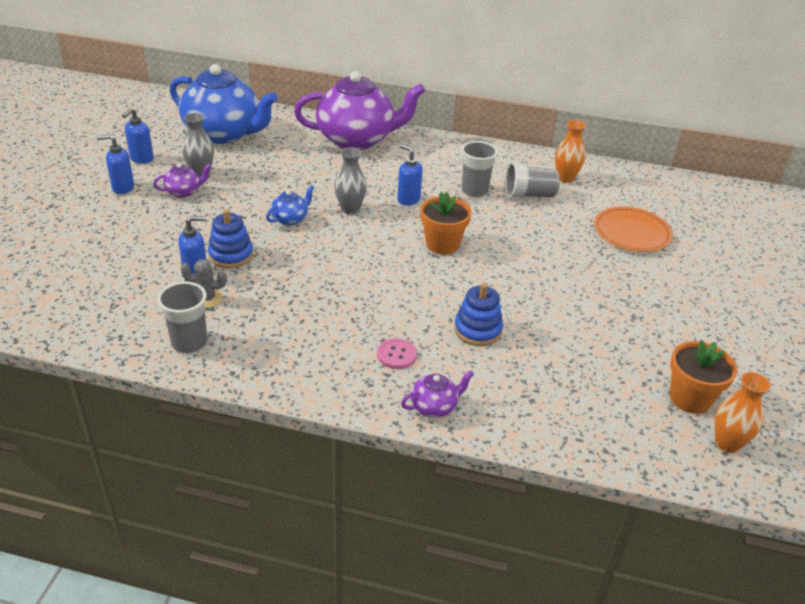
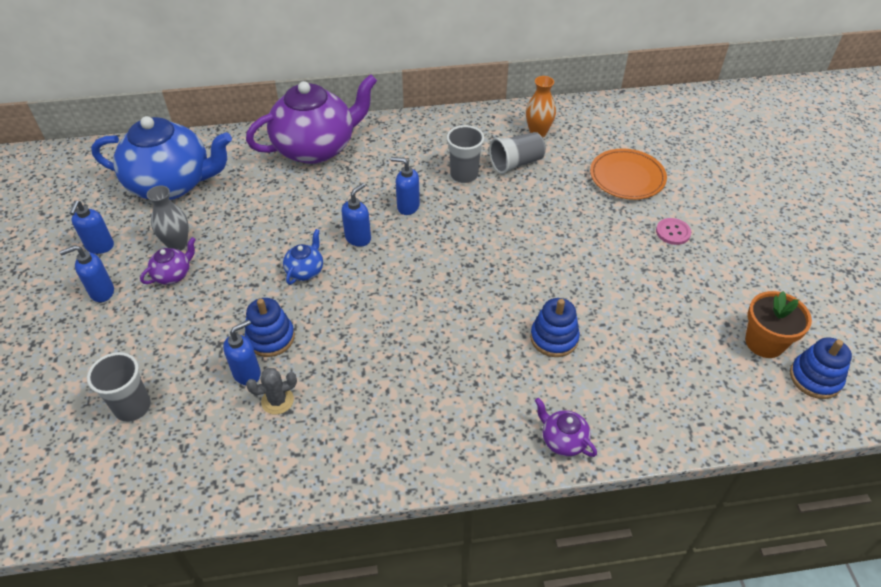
camera: 20 degrees left, 10 degrees up
(189, 343) = (291, 462): grey cup -> grey cup (133, 407)
(350, 209) = (358, 238): grey vase -> blue soap dispenser
(396, 355) = (498, 395): pink button -> pink button (673, 232)
(434, 406) = (563, 440): purple teapot -> purple teapot turned 90 degrees counterclockwise
(442, 244) = (469, 250): orange flower pot -> none
(727, 443) = (815, 378): orange vase -> blue stacking toy

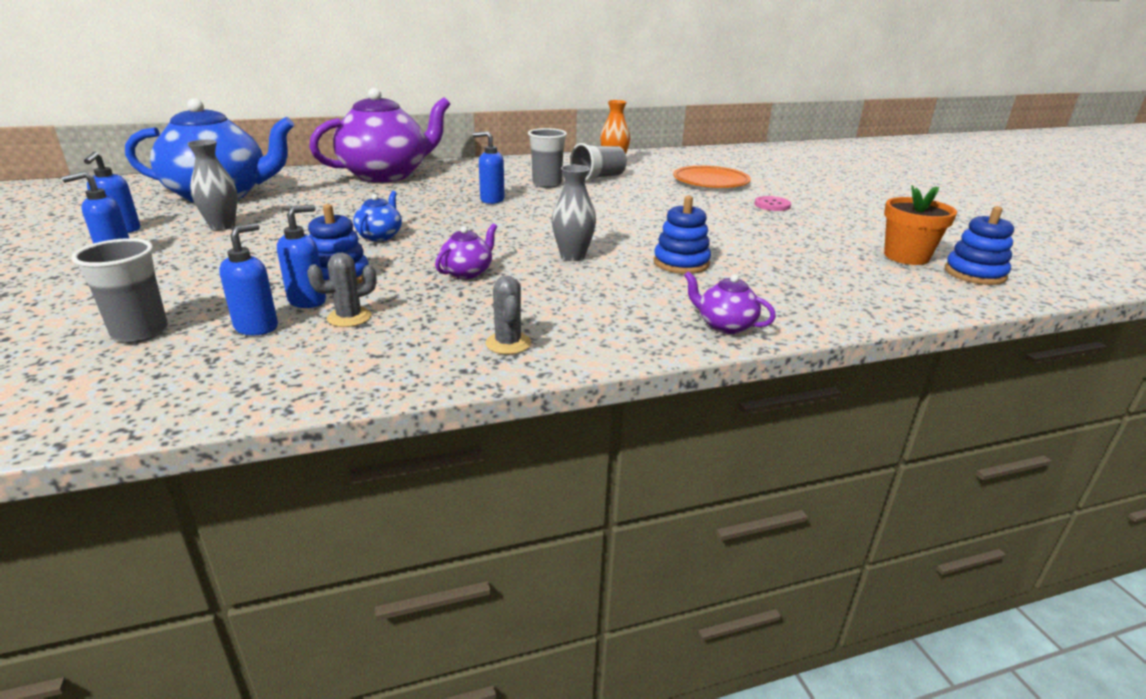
camera: 10 degrees left, 20 degrees down
(173, 274) = (214, 243): purple teapot -> purple teapot (467, 272)
(358, 238) = (440, 217): blue soap dispenser -> blue soap dispenser (257, 327)
(390, 449) = (508, 343): none -> grey cactus
(463, 319) = (572, 256): none -> grey vase

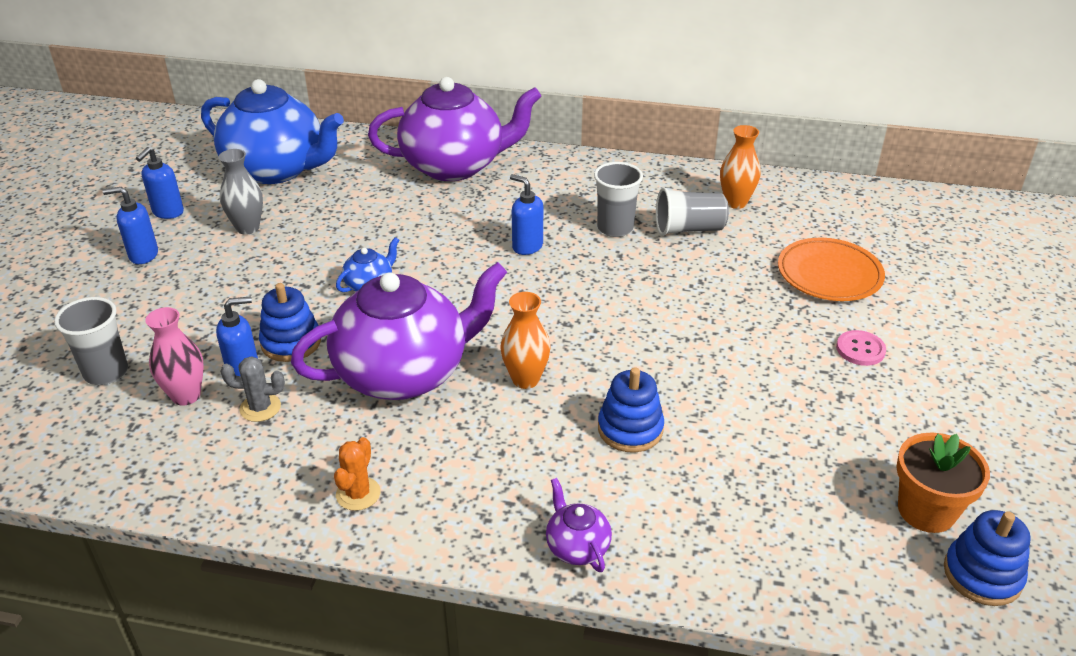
camera: 30 degrees right, 10 degrees up
(257, 327) = (186, 396): blue soap dispenser -> pink vase
(467, 272) = (404, 373): purple teapot -> purple teapot, size x2.44
(508, 343) = (358, 494): grey cactus -> orange cactus
(572, 256) = (525, 379): grey vase -> orange vase

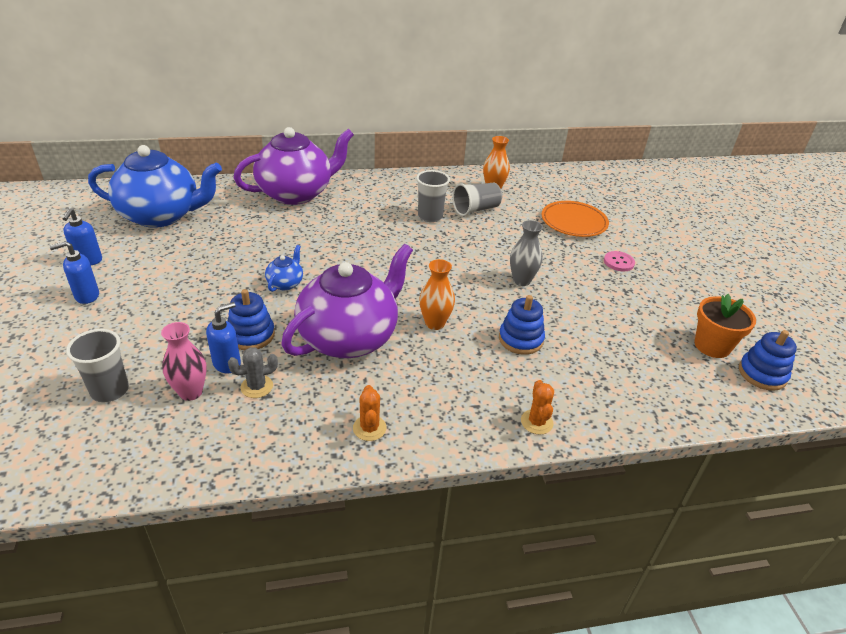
camera: 25 degrees left, 0 degrees up
(248, 228) = (164, 260): grey vase -> grey vase (521, 280)
(527, 246) = (380, 238): blue soap dispenser -> none
(577, 547) = (536, 422): purple teapot -> orange cactus

